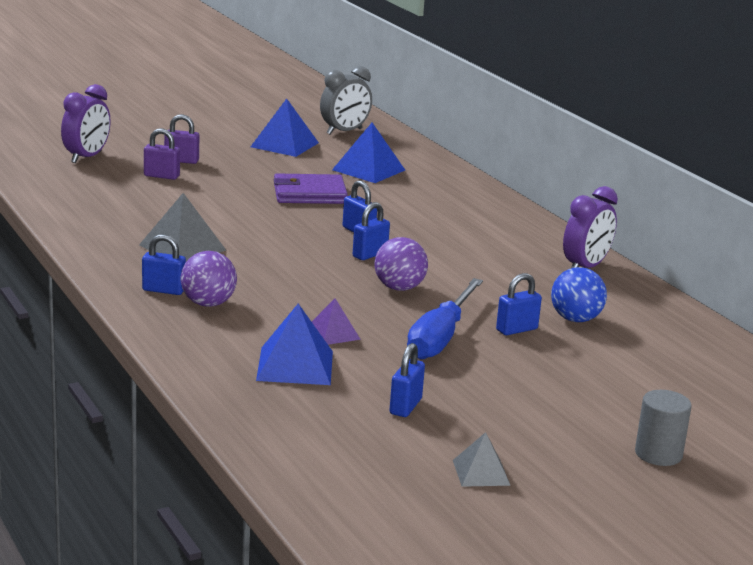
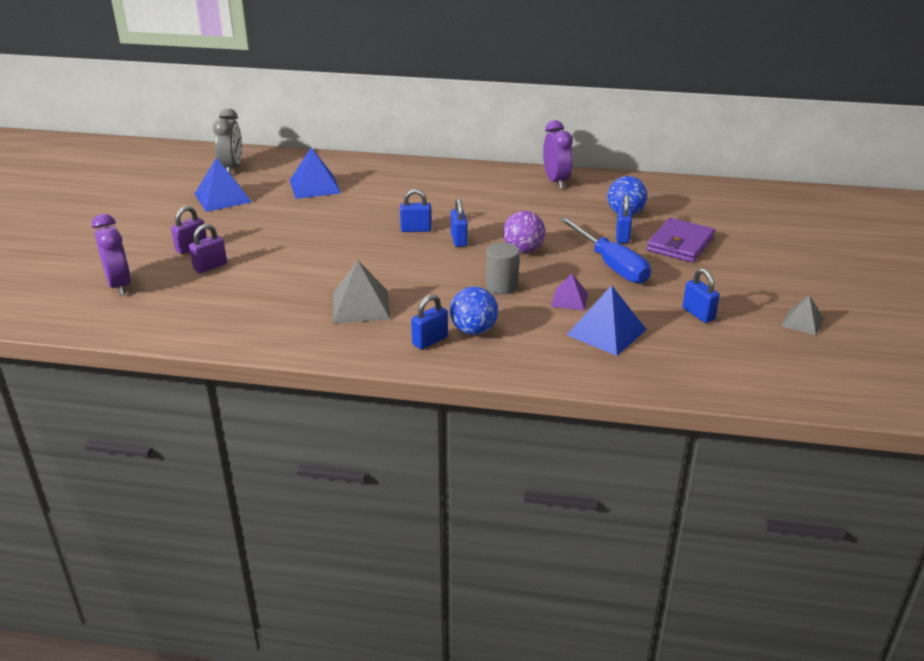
camera: 50 degrees left, 10 degrees up
(208, 304) = (473, 330): purple ball -> blue ball
(309, 194) = (328, 222): purple wallet -> purple wallet (680, 244)
(658, 454) = (813, 259): grey cylinder -> grey cylinder (501, 286)

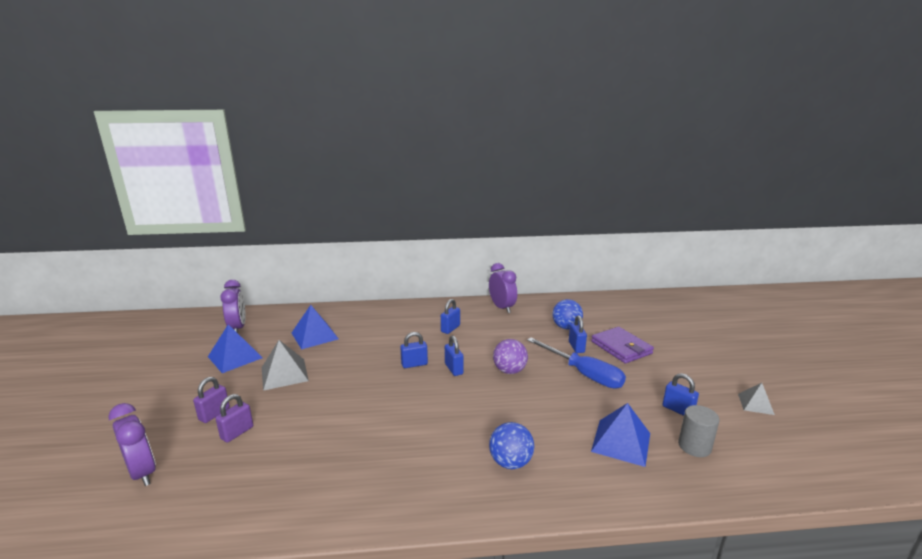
camera: 15 degrees left, 10 degrees down
(232, 168) = (238, 328): grey clock -> purple clock
(361, 306) = (397, 453): grey pyramid -> grey pyramid (284, 374)
(430, 341) = (477, 483): blue padlock -> blue padlock (450, 329)
(501, 286) = (510, 409): grey cylinder -> grey cylinder (694, 446)
(569, 299) = (572, 413): purple pyramid -> none
(680, 244) = (621, 347): purple wallet -> purple wallet turned 45 degrees counterclockwise

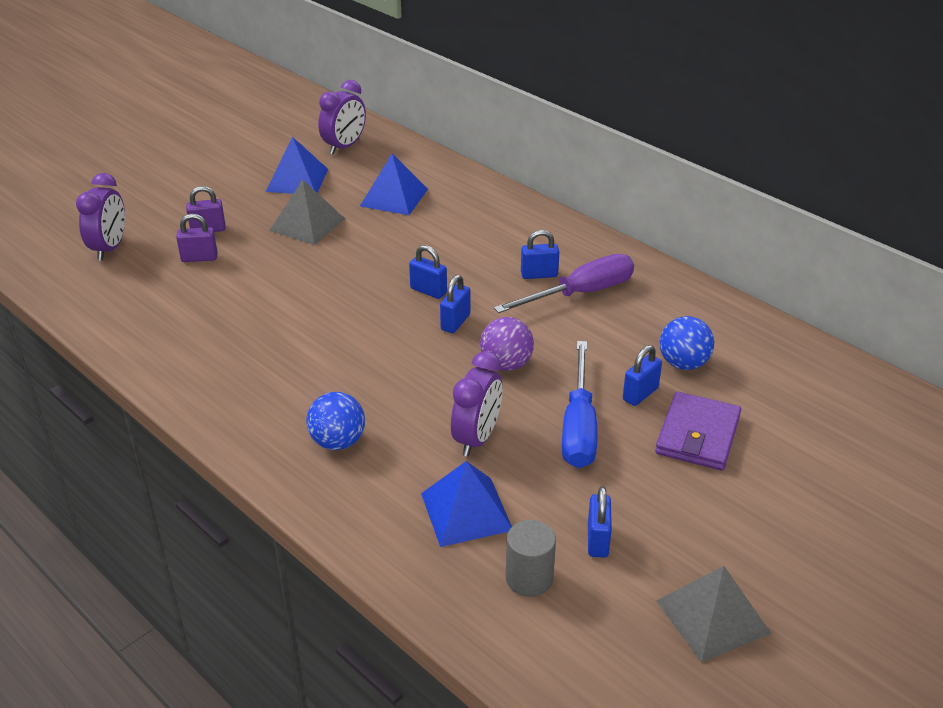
camera: 50 degrees right, 15 degrees up
(481, 326) = (580, 293): none -> purple screwdriver
(502, 307) = (655, 286): purple clock -> purple clock (477, 438)
(755, 404) = (712, 616): grey pyramid -> grey pyramid, size x1.67

